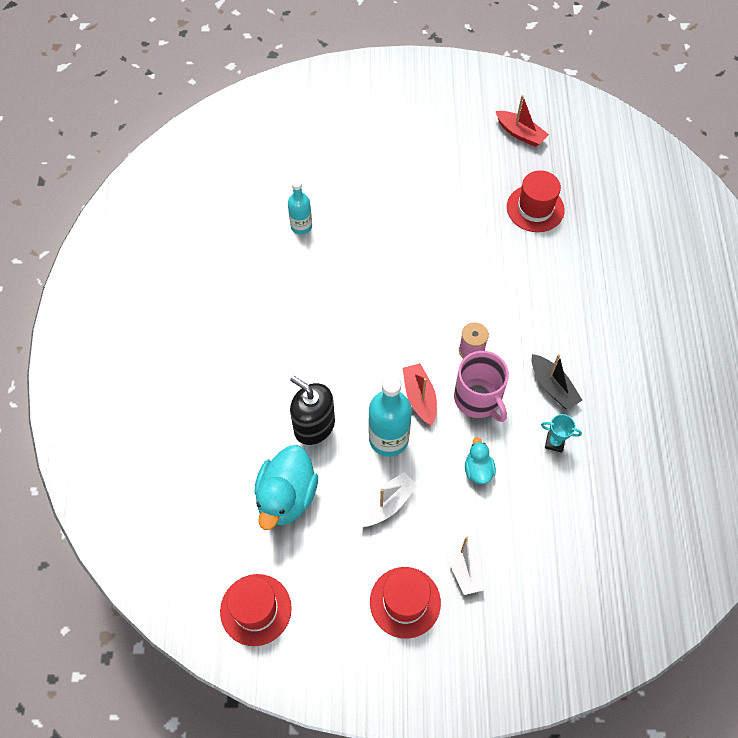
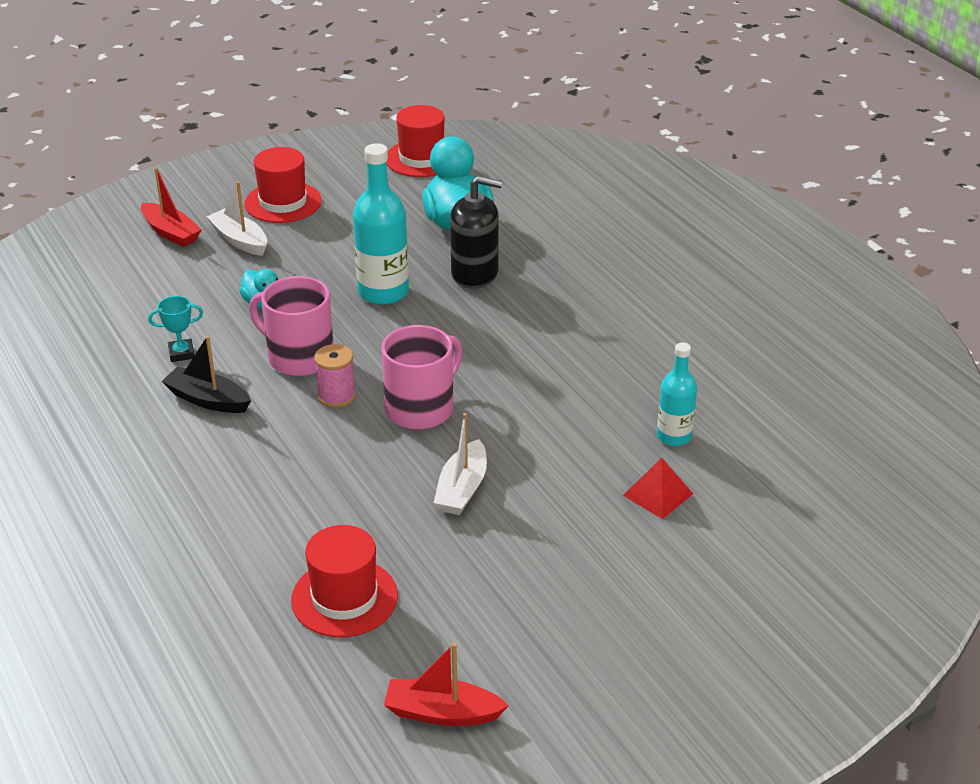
camera: 150 degrees right, 25 degrees down
(341, 195) = (658, 494): none -> red pyramid
(387, 504) = (348, 250): white boat -> white boat (462, 489)
(420, 397) = (372, 334): red boat -> red boat (171, 233)
(426, 315) = (421, 408): none -> pink mug

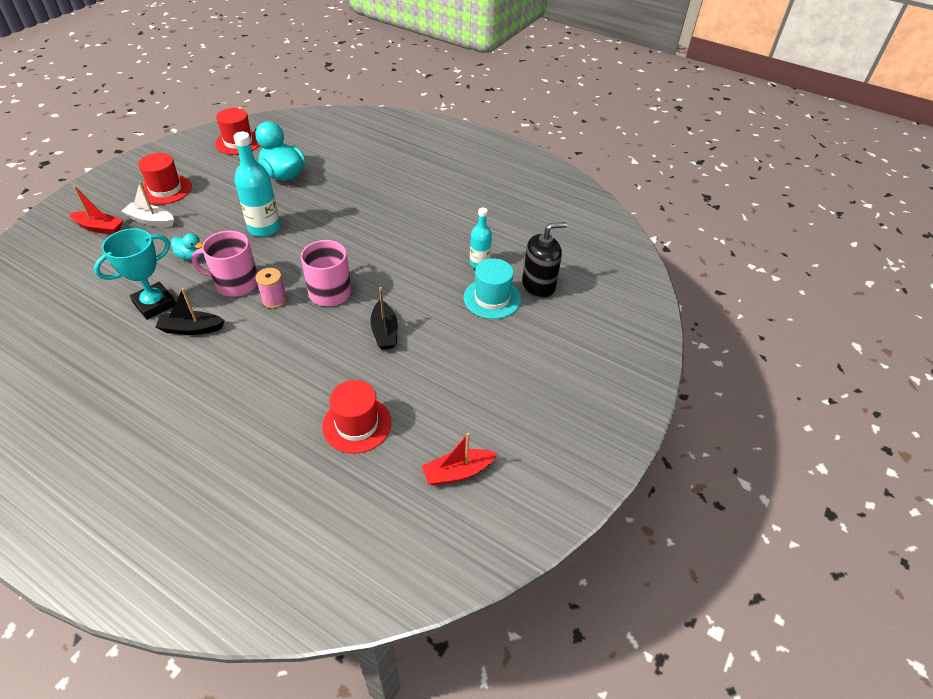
camera: 30 degrees left, 10 degrees up
(181, 353) = (155, 304): turquoise trophy -> turquoise trophy, size x1.97
(462, 489) = (384, 332): white boat -> black boat
(475, 274) = (312, 202): black soap dispenser -> black soap dispenser (538, 286)
(658, 494) = (492, 298): red pyramid -> turquoise hat

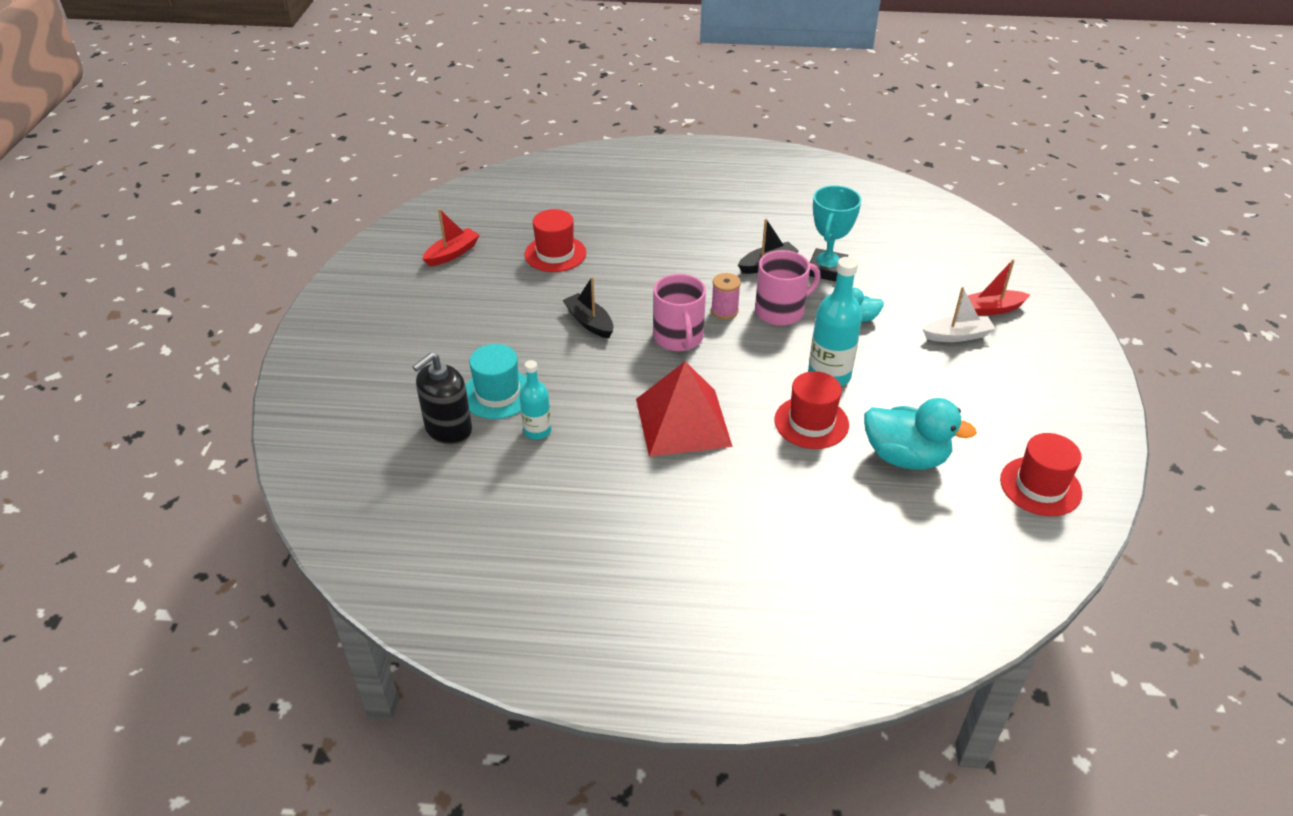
camera: 155 degrees right, 5 degrees down
(166, 189) = (1005, 376): red hat -> red hat (811, 422)
(384, 235) = (683, 422): none -> red pyramid

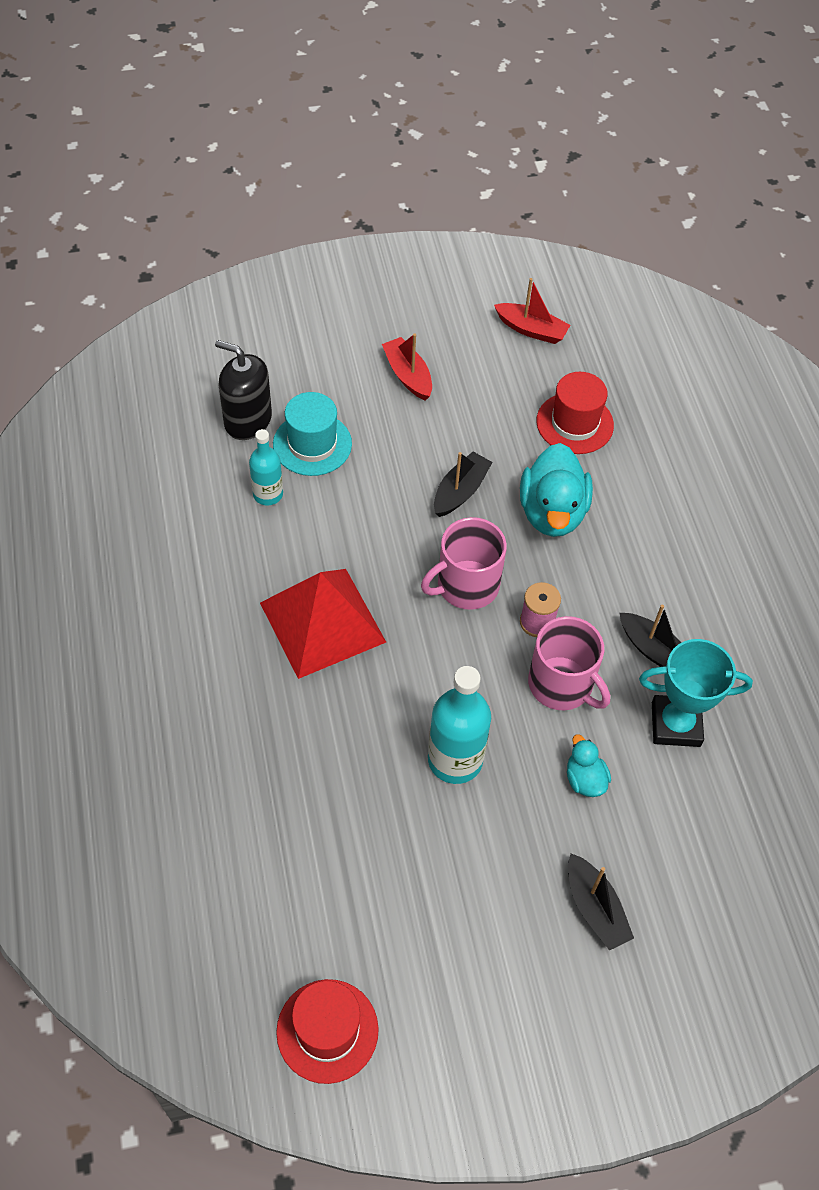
camera: 70 degrees right, 15 degrees up
(811, 422) = (362, 753): red hat -> none
(905, 457) = (334, 865): turquoise duck -> turquoise duck (552, 512)
(957, 336) = (595, 908): white boat -> black boat
(991, 309) = (675, 951): red boat -> red boat (408, 375)

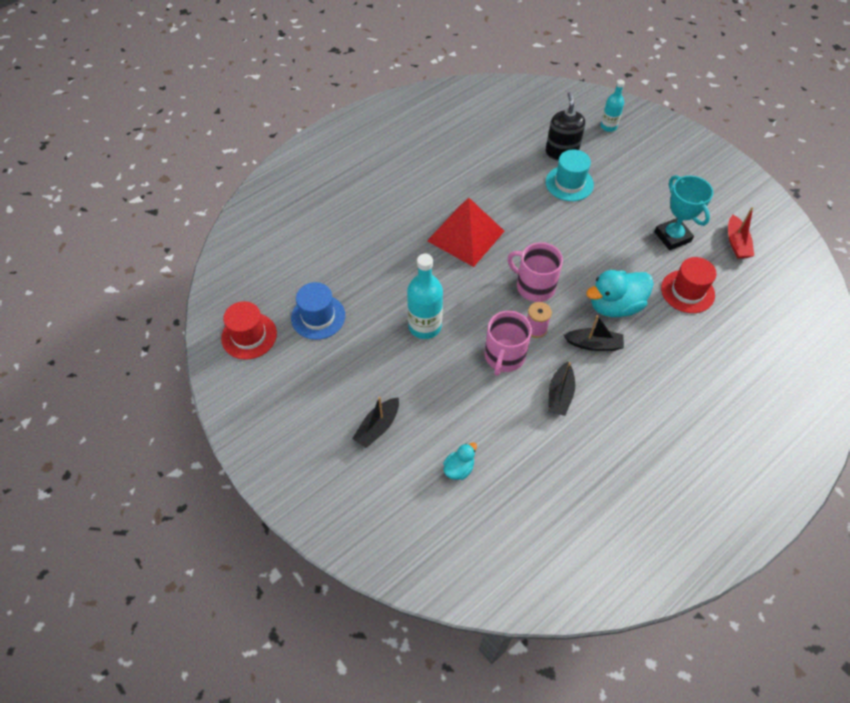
camera: 65 degrees right, 0 degrees up
(268, 494) = (524, 180): turquoise bottle -> turquoise bottle (608, 126)
(351, 904) = (318, 317): none -> blue hat
(408, 375) = (650, 202): red boat -> none
(460, 491) = (593, 258): black boat -> black boat (594, 344)
(584, 779) = (452, 391): turquoise duck -> turquoise duck (459, 468)
(675, 724) = (518, 424): turquoise trophy -> turquoise trophy (672, 237)

